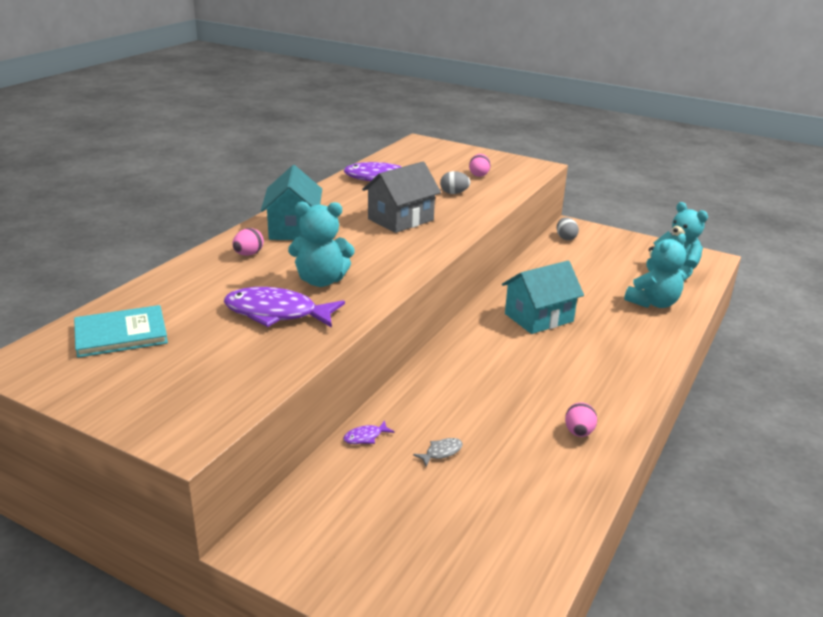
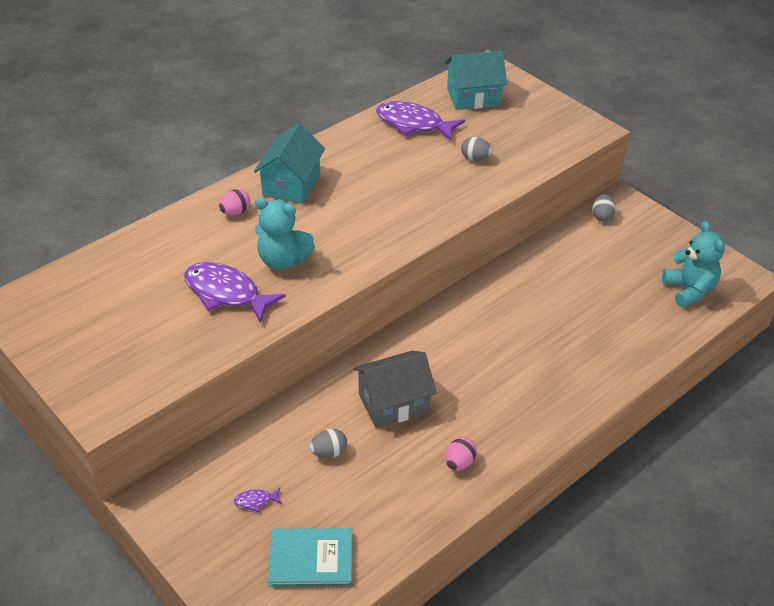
camera: 20 degrees right, 15 degrees up
(121, 334) = (94, 290): turquoise book -> turquoise book (311, 559)
(365, 437) = (274, 420): purple fish -> purple fish (256, 501)
(400, 219) = (399, 189): grey house -> grey house (393, 403)
(441, 452) = (329, 452): grey fish -> grey egg
(479, 175) = (519, 133): pink egg -> none
(539, 317) = (505, 320): turquoise house -> turquoise house (473, 97)
(653, 303) = (636, 327): turquoise teddy bear -> none

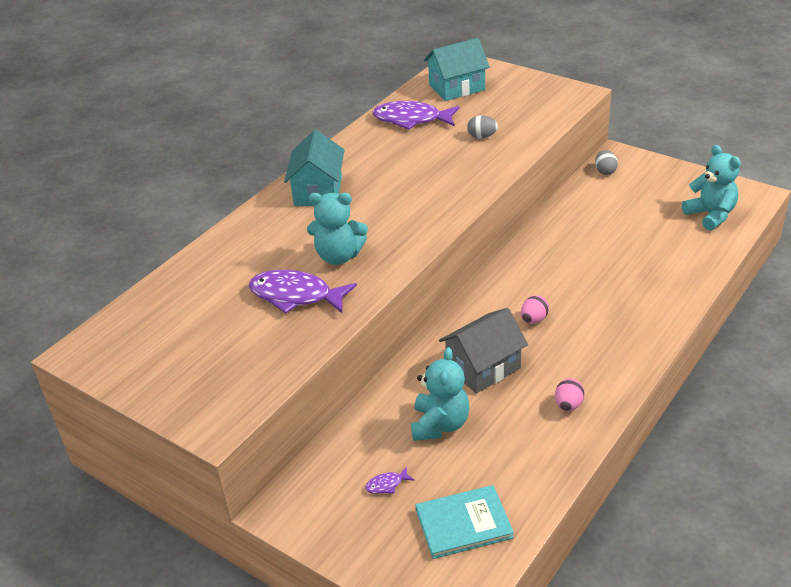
camera: 10 degrees left, 5 degrees down
(235, 212) = (274, 225): pink egg -> pink egg (534, 320)
(329, 452) = (440, 425): grey egg -> turquoise teddy bear

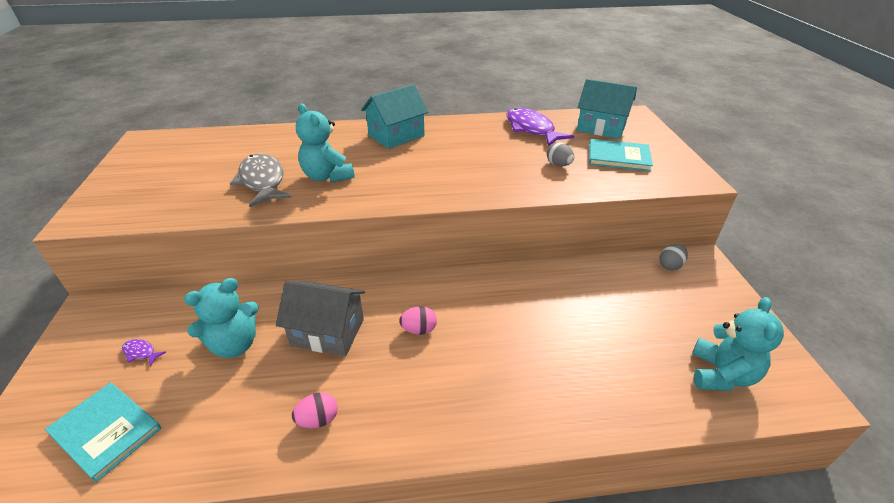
camera: 45 degrees right, 0 degrees up
(295, 296) = (262, 181): purple fish -> grey fish
(509, 106) = (618, 157): none -> turquoise book

